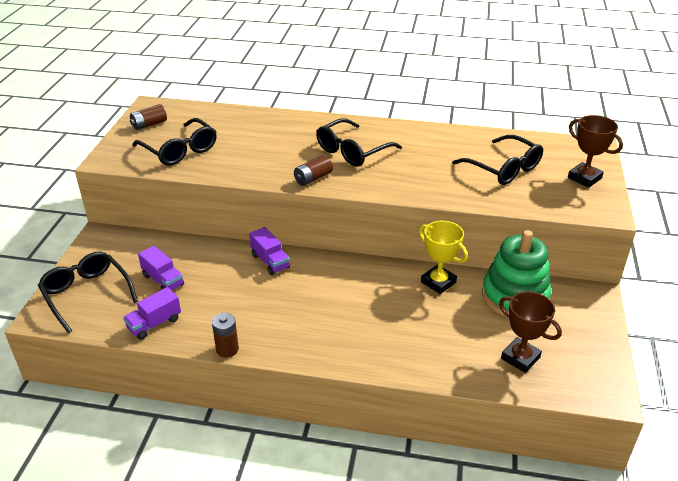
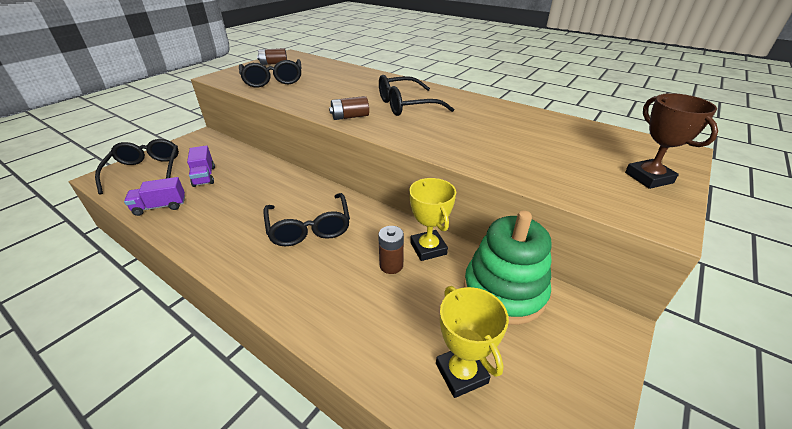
camera: 25 degrees right, 0 degrees up
(227, 349) = (185, 246): brown battery -> brown battery (391, 265)
(270, 261) = (295, 185): purple truck -> none
(503, 168) = (549, 148): black glasses -> black glasses (309, 228)
(520, 358) = (461, 373): brown trophy -> yellow trophy

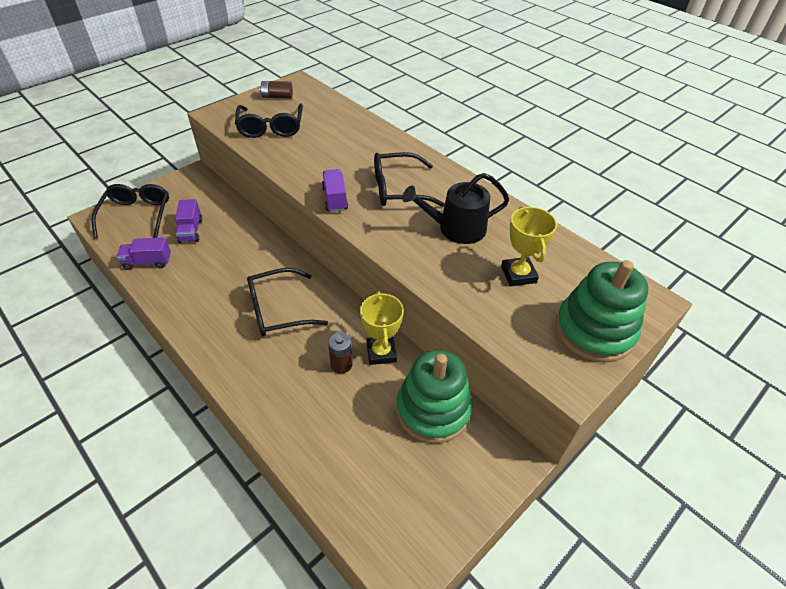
camera: 10 degrees right, 10 degrees up
(309, 228) = (278, 310): black glasses -> black glasses turned 75 degrees clockwise
(350, 117) = (335, 199): brown battery -> purple truck
(461, 373) = (366, 474): yellow trophy -> yellow trophy (518, 274)
(473, 124) = (456, 228): none -> black watering can
(648, 178) = (594, 330): brown trophy -> green stacking toy

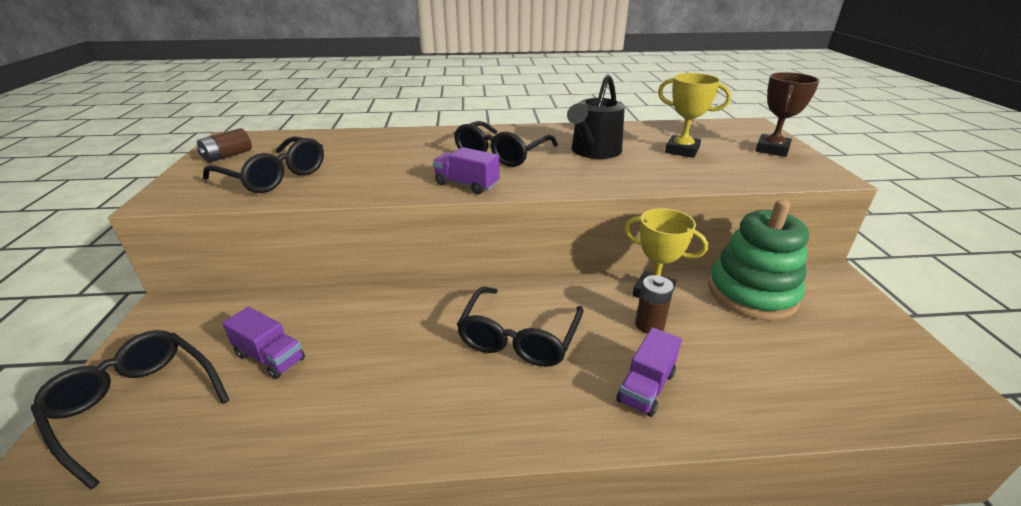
camera: 50 degrees left, 15 degrees down
(148, 262) = (262, 434): purple truck -> purple truck (646, 387)
(594, 330) = (772, 149): green stacking toy -> brown trophy

